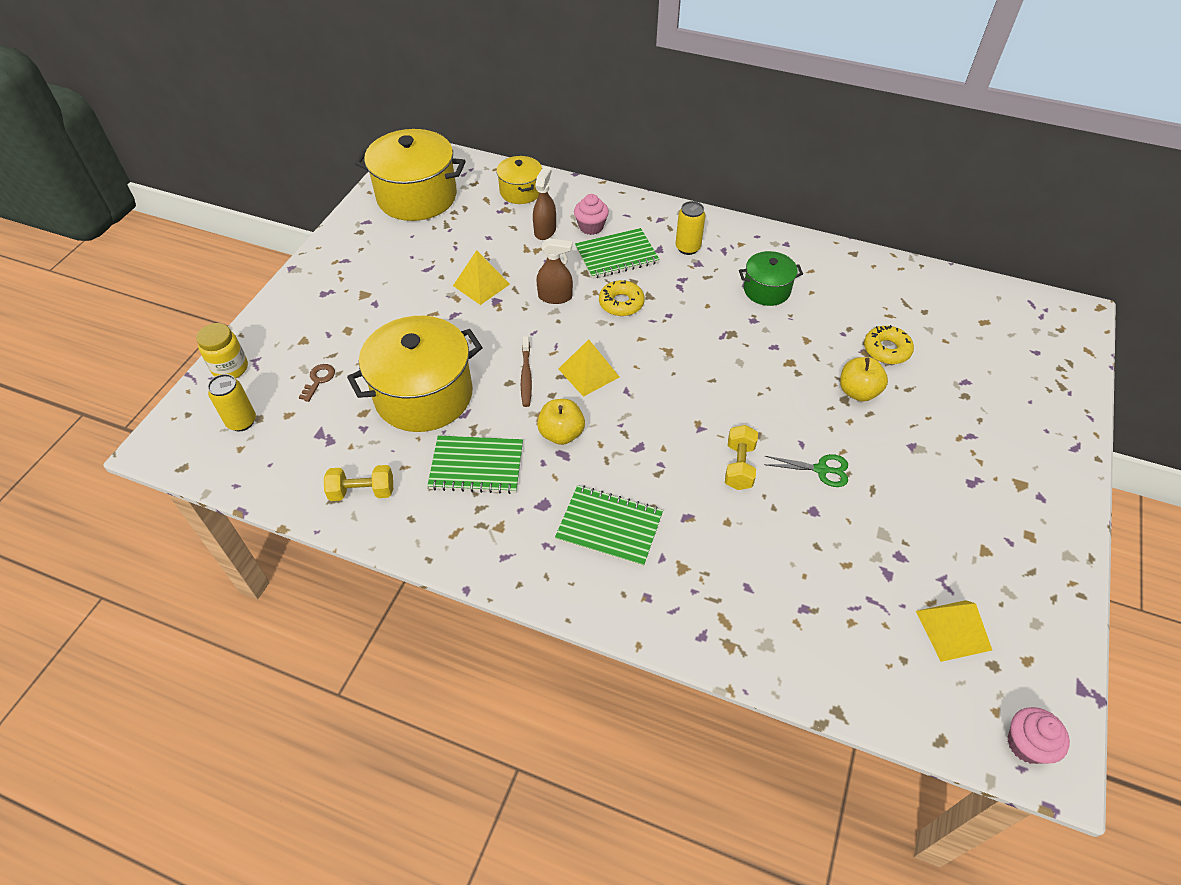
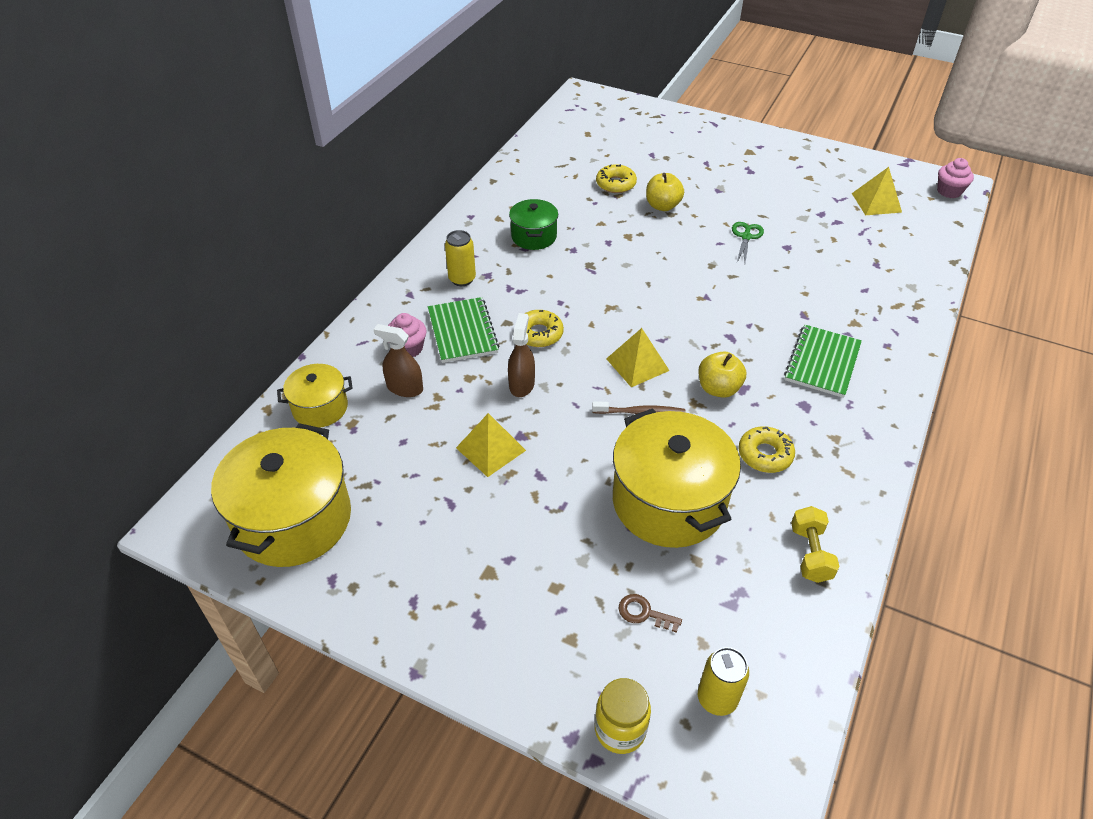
camera: 85 degrees left, 5 degrees down
(476, 466) = (765, 454): green notebook -> yellow donut
(739, 466) = (747, 279): yellow dumbbell -> none

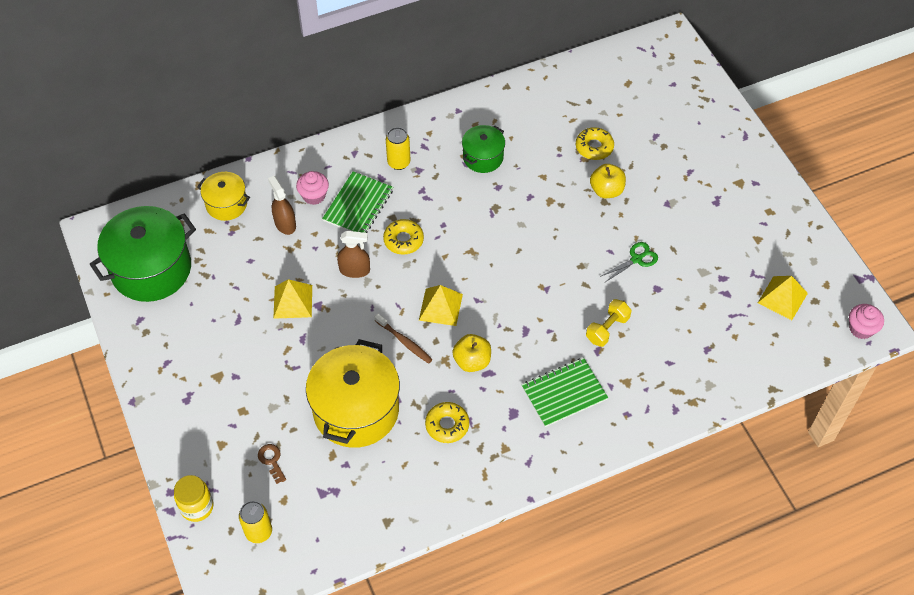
camera: 40 degrees right, 10 degrees up
(293, 519) = (151, 269): yellow pot -> green pot
(521, 384) = (354, 270): brown spray bottle -> brown spray bottle turned 45 degrees clockwise
(810, 553) = (399, 502): yellow dumbbell -> yellow dumbbell (607, 329)

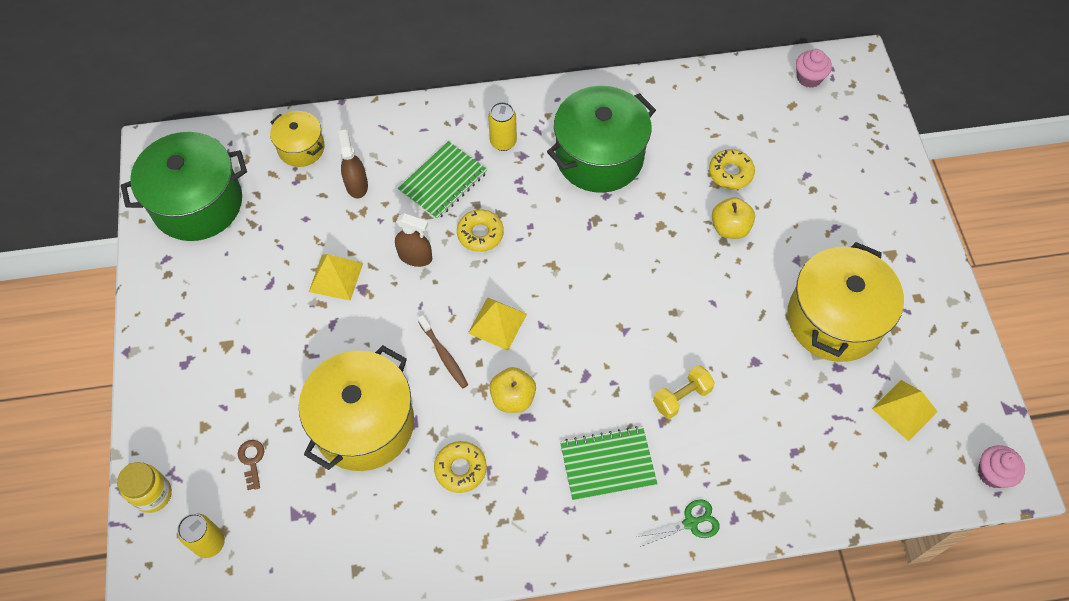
camera: 15 degrees right, 5 degrees up
(314, 195) = (398, 159): pink cupcake -> pink cupcake (809, 78)
(483, 157) = (599, 157): green pot -> green pot, size x1.87
(636, 259) = (741, 319): green scissors -> green scissors (691, 523)
(709, 242) = (834, 319): none -> yellow pot

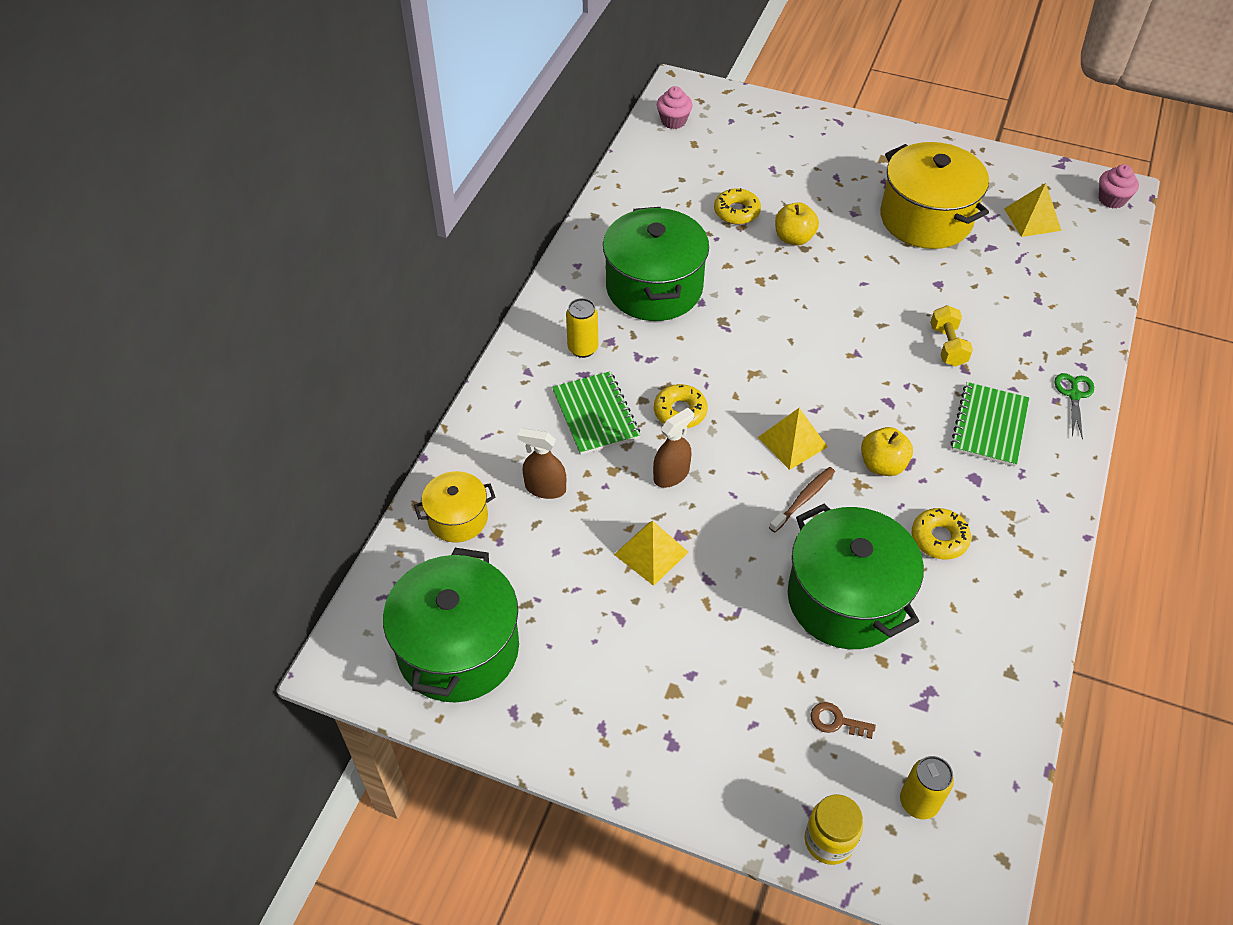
camera: 60 degrees left, 10 degrees down
(364, 424) = (846, 599): yellow pot -> green pot
(444, 355) = (803, 499): brown toothbrush -> brown toothbrush turned 45 degrees counterclockwise

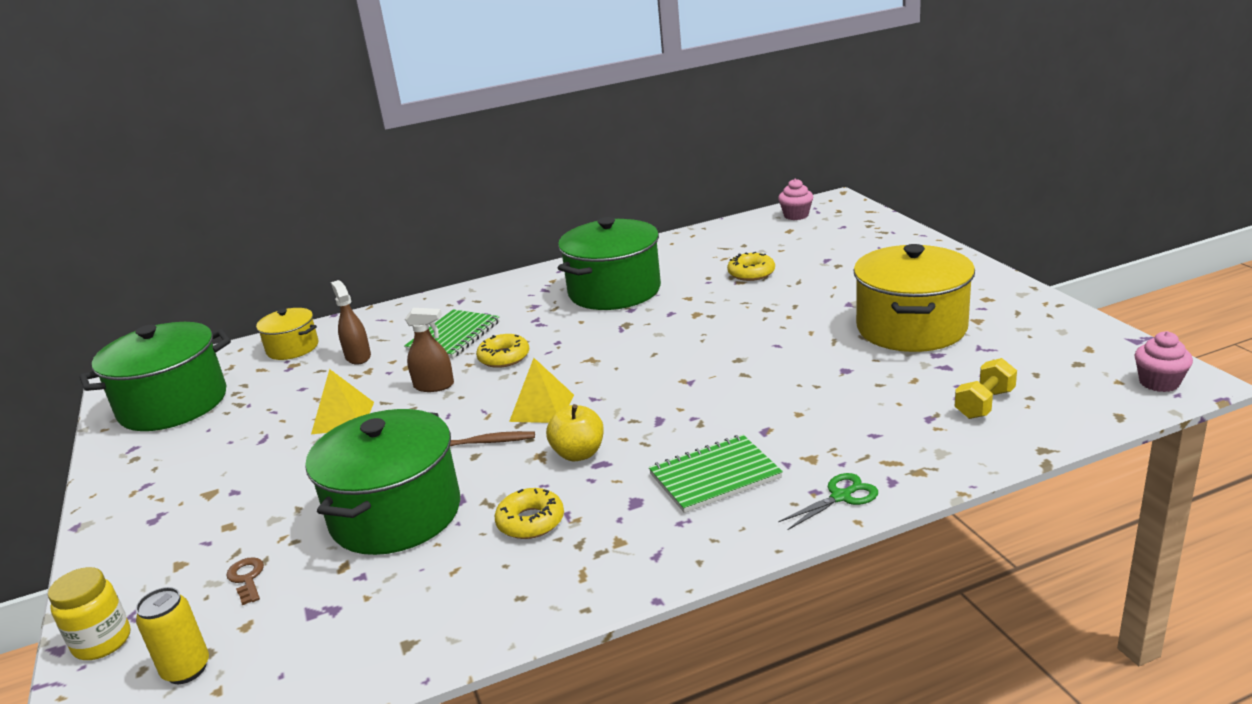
camera: 50 degrees right, 25 degrees down
(583, 348) = (511, 302): yellow can -> none
(794, 238) = (768, 301): yellow apple -> none
(947, 346) = (777, 410): yellow dumbbell -> yellow dumbbell (984, 404)
(1032, 219) = (1028, 364): yellow pyramid -> none

